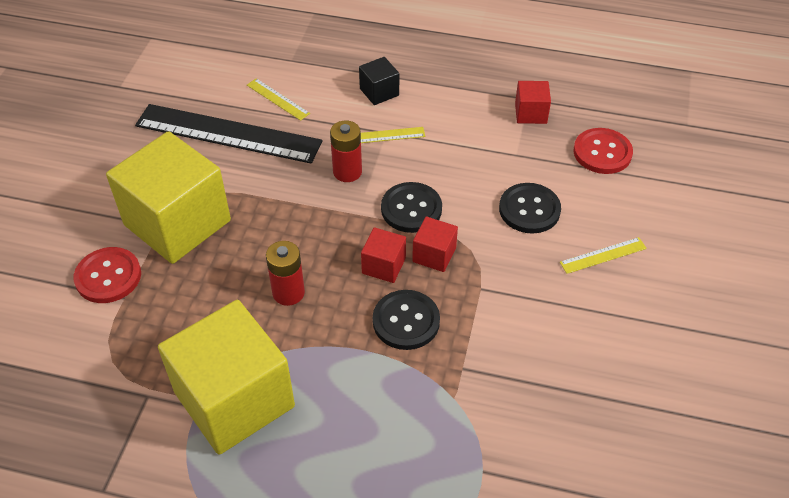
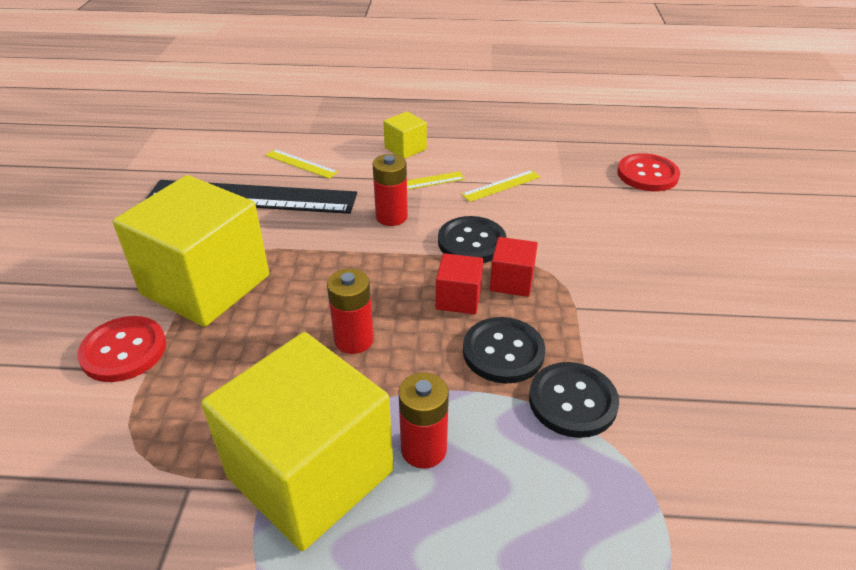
camera: 10 degrees left, 10 degrees down
(321, 394) = (423, 449): none -> red battery
(379, 92) = (405, 148): black cube -> yellow cube
(529, 210) = (597, 229): black button -> black button (572, 401)
(530, 113) = (563, 151): red cube -> none
(603, 255) = (692, 260): yellow ruler -> yellow ruler (501, 185)

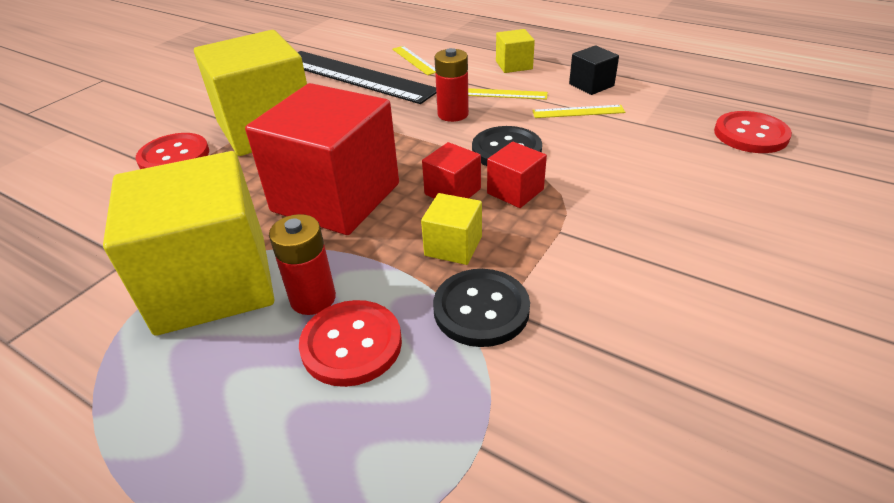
camera: 30 degrees right, 0 degrees up
(354, 340) = (336, 197): red battery -> red cube
(491, 155) = (591, 85): none -> black cube
(496, 477) = (351, 344): none -> red button
(503, 352) = (453, 246): black button -> yellow cube

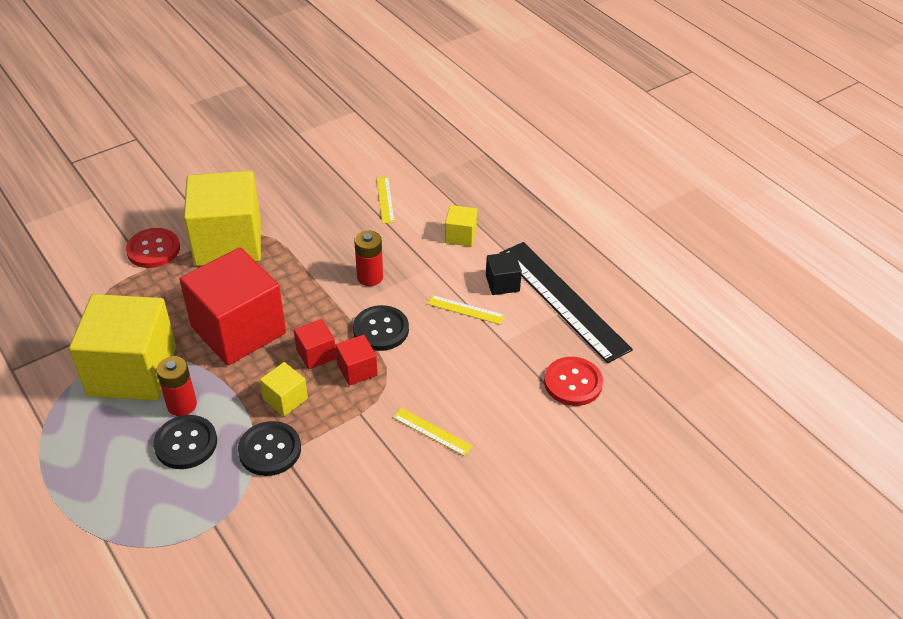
camera: 20 degrees right, 5 degrees up
(351, 344) = (186, 443): red button -> black button
(355, 76) = (325, 204): black ruler -> black ruler (562, 300)
(504, 94) = (425, 268): yellow ruler -> yellow ruler (432, 432)

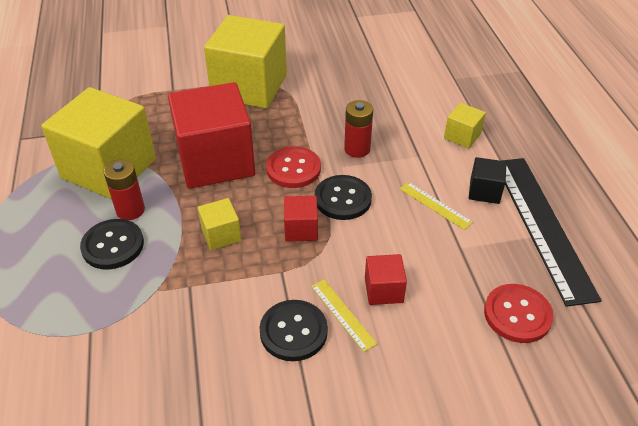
camera: 25 degrees right, 0 degrees up
(153, 249) = (186, 76): red button -> red button (293, 169)
(270, 450) = (180, 277): black button -> black button (293, 331)
(316, 354) = (271, 203): red cube -> red cube (383, 290)
(385, 200) = (405, 87): yellow ruler -> none

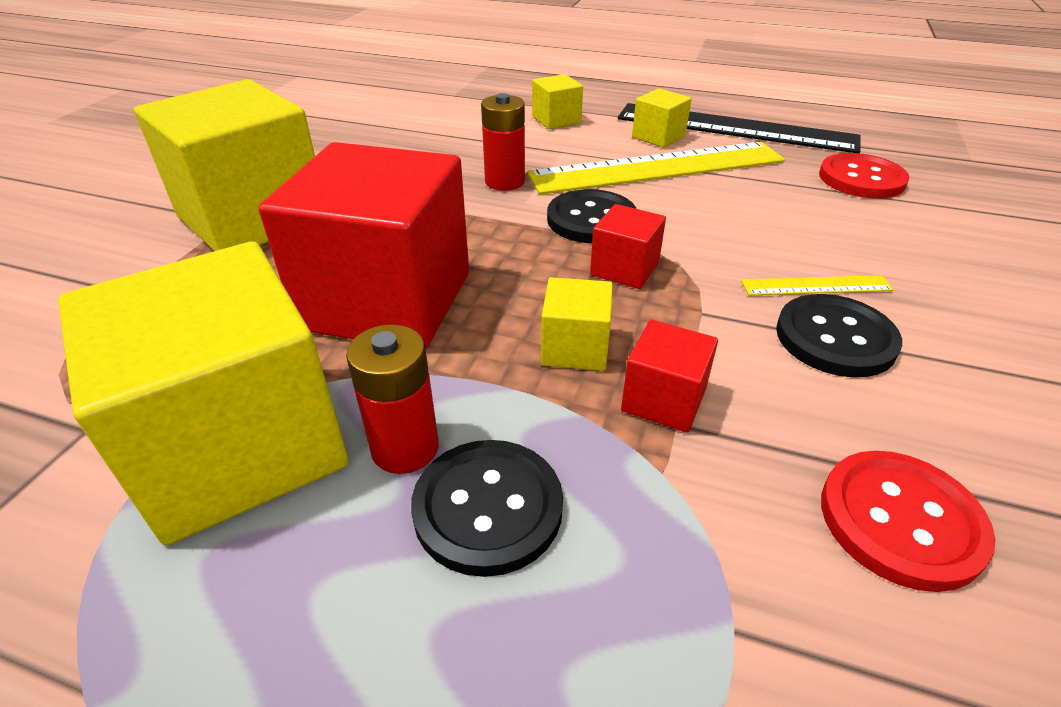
camera: 60 degrees left, 5 degrees down
(293, 169) = (490, 237): red button -> red button (900, 520)
(383, 290) = (785, 243): red cube -> red cube (663, 400)
(435, 205) = (657, 168): yellow ruler -> yellow ruler, size x2.33
(484, 191) = (658, 137): black cube -> yellow cube

